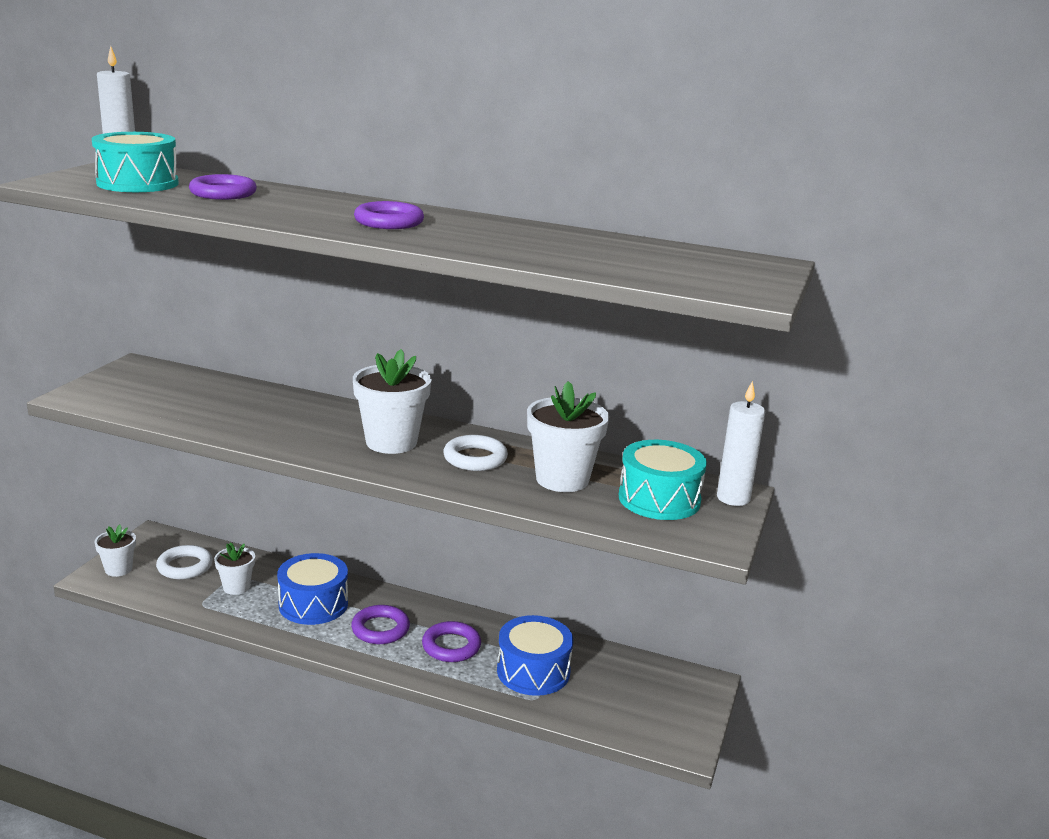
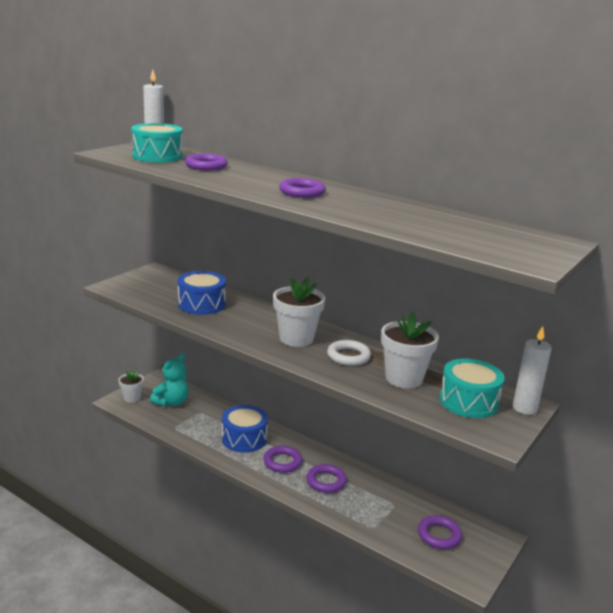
camera: 15 degrees right, 0 degrees up
(185, 566) = (171, 402): white ring -> turquoise teddy bear
(236, 587) = (199, 420): white flower pot -> none
(533, 671) = (377, 508): blue drum -> blue drum (201, 304)
(627, 694) = (439, 535): none -> purple ring

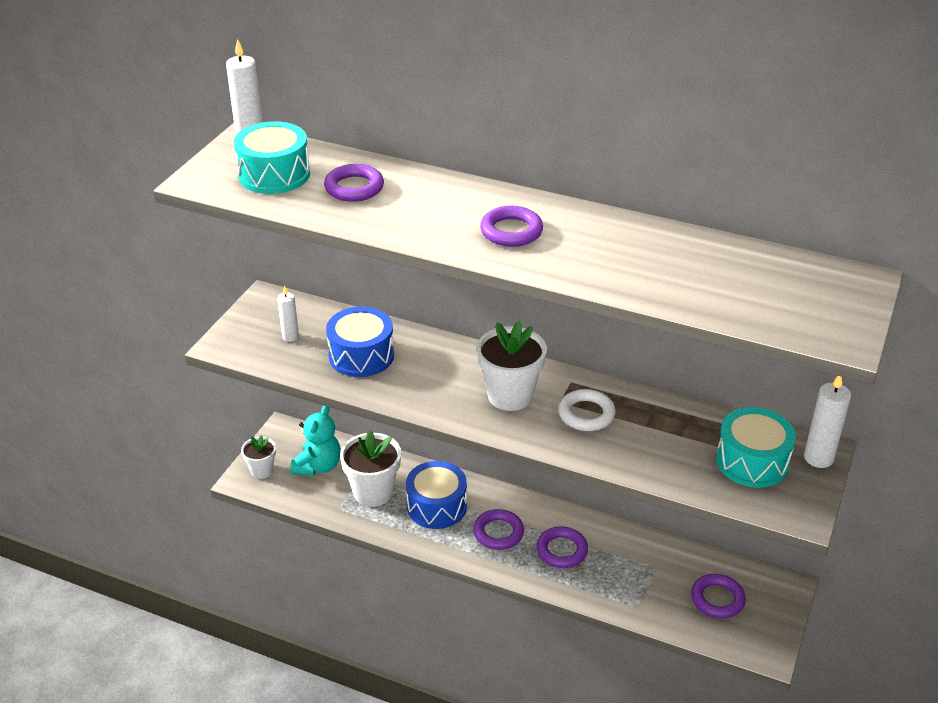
camera: 10 degrees left, 15 degrees up
(159, 289) = (290, 336): none -> white candle
(404, 378) = (665, 439): white flower pot -> white flower pot (373, 492)

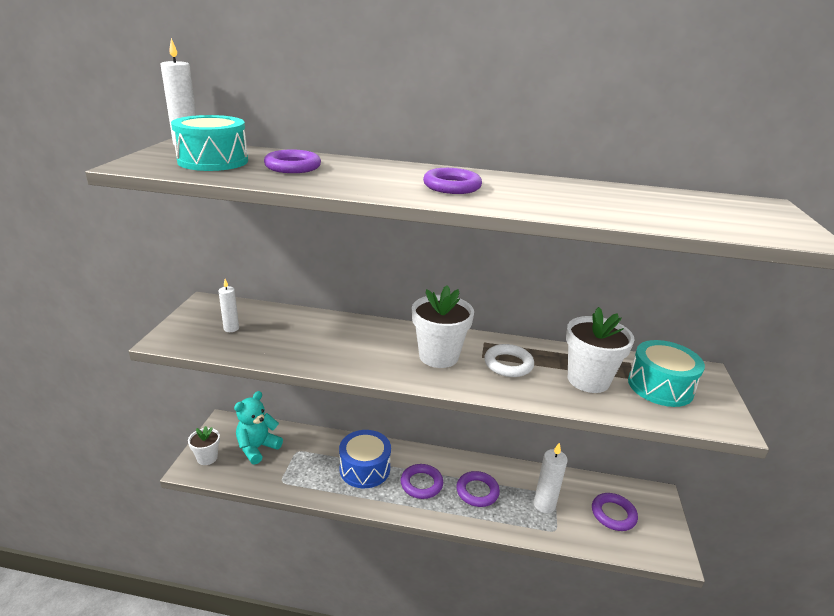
camera: 15 degrees left, 10 degrees down
(318, 466) = (257, 448): turquoise teddy bear -> turquoise teddy bear turned 150 degrees counterclockwise
(361, 355) = (299, 337): blue drum -> none
(373, 492) = (308, 464): white flower pot -> white flower pot (588, 380)
(818, 458) = (707, 378): white candle -> white candle (544, 505)

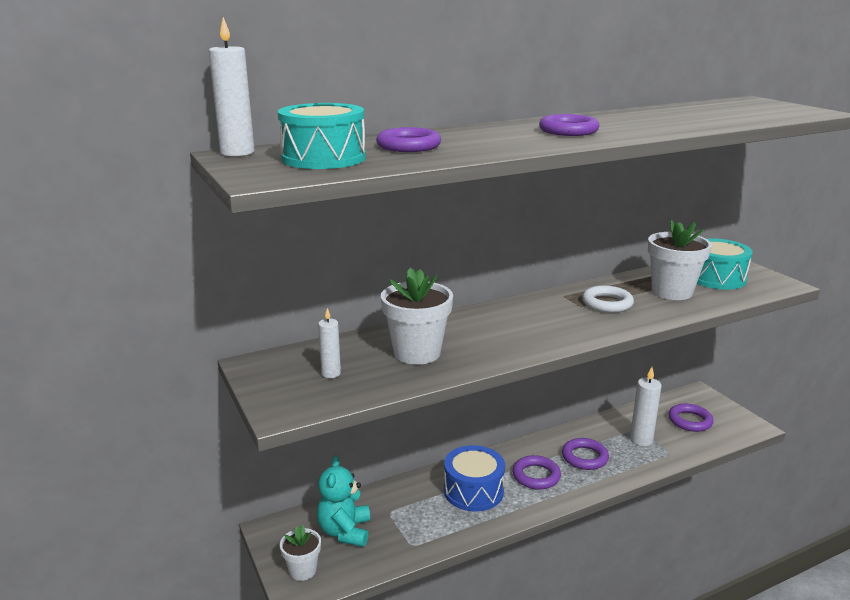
camera: 35 degrees left, 5 degrees down
(438, 356) = (550, 319): white flower pot -> white flower pot (417, 353)

